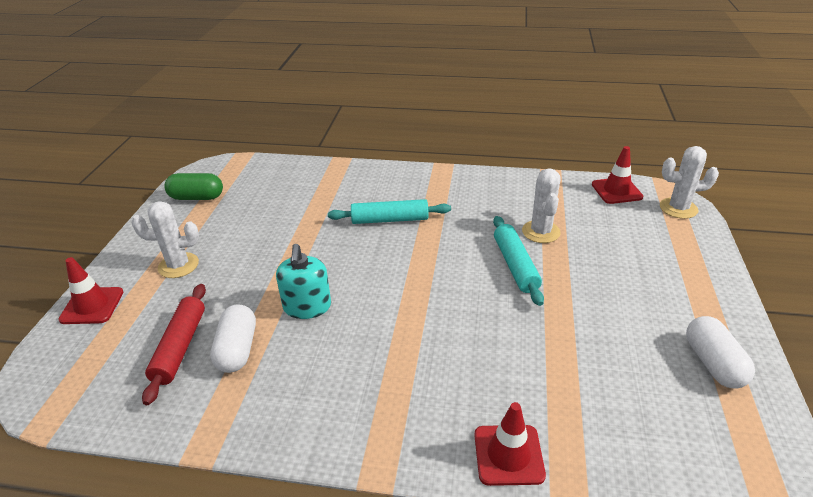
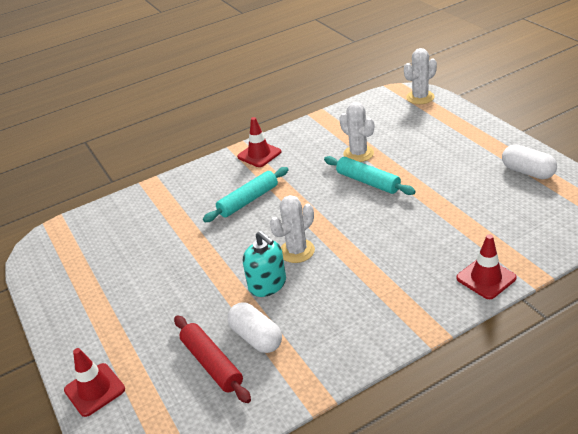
camera: 35 degrees left, 0 degrees up
(178, 265) = (126, 322): white cactus -> white cactus (297, 251)
(197, 197) = (62, 272): green capsule -> none
(616, 191) = (373, 104): red traffic cone -> red traffic cone (259, 154)

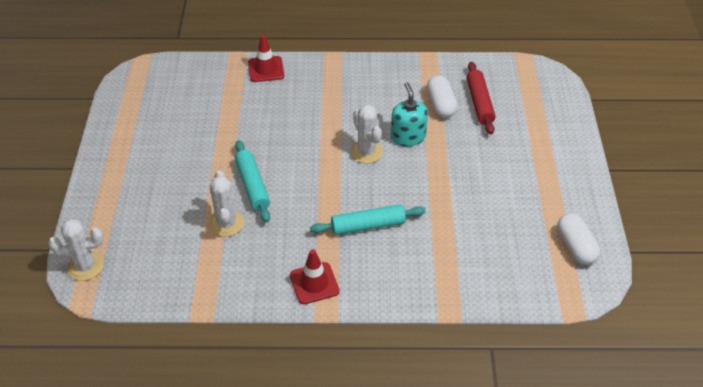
camera: 155 degrees left, 10 degrees up
(94, 390) = (566, 123): red traffic cone -> none
(297, 251) = (366, 152): white cactus -> white cactus turned 75 degrees clockwise
(527, 172) = (132, 124): white capsule -> white capsule (575, 247)

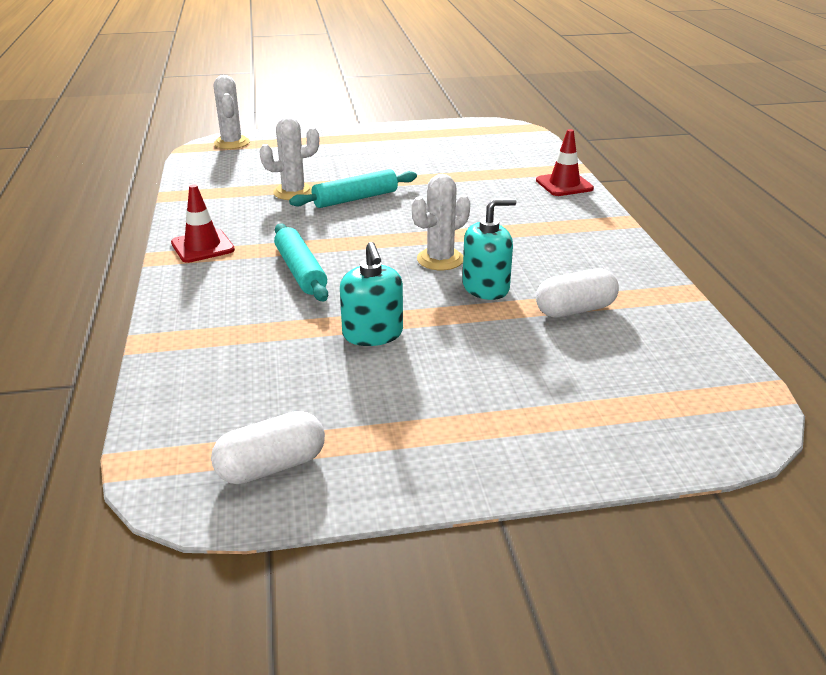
camera: 80 degrees right, 15 degrees down
(455, 195) = (372, 334): none -> turquoise soap dispenser
(479, 103) = (604, 346): red rolling pin -> none

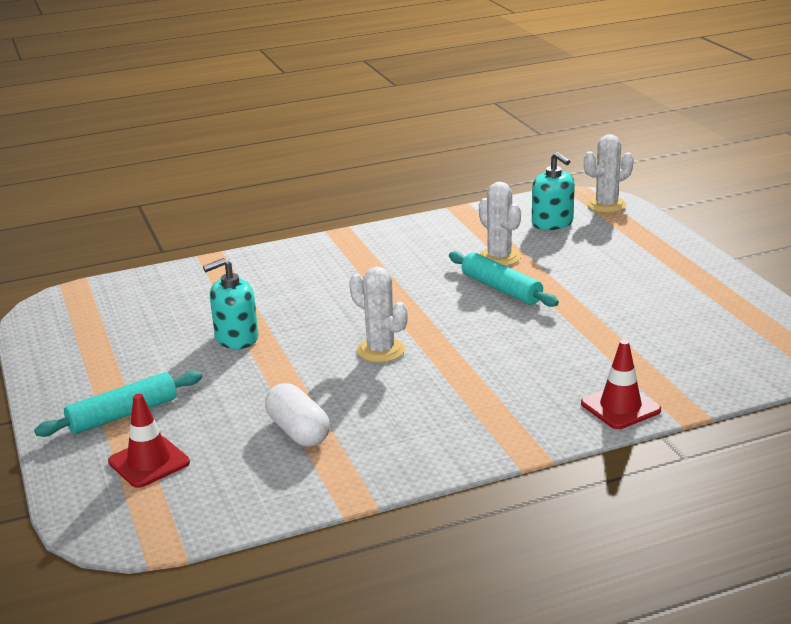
camera: 80 degrees right, 5 degrees down
(202, 246) = (365, 243): red traffic cone -> red traffic cone (149, 462)
(271, 466) = (68, 329): white capsule -> none
(300, 271) = (335, 290): turquoise rolling pin -> turquoise rolling pin (123, 415)
(486, 287) = (331, 380): turquoise soap dispenser -> turquoise soap dispenser (552, 223)

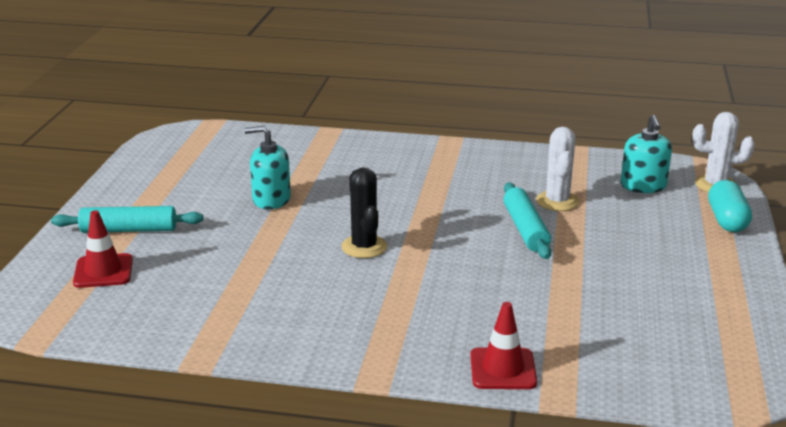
camera: 30 degrees right, 0 degrees up
(298, 431) = (227, 288): white capsule -> none
(381, 350) = (364, 247): white cactus -> black cactus
(646, 231) = (727, 220): none -> turquoise capsule

